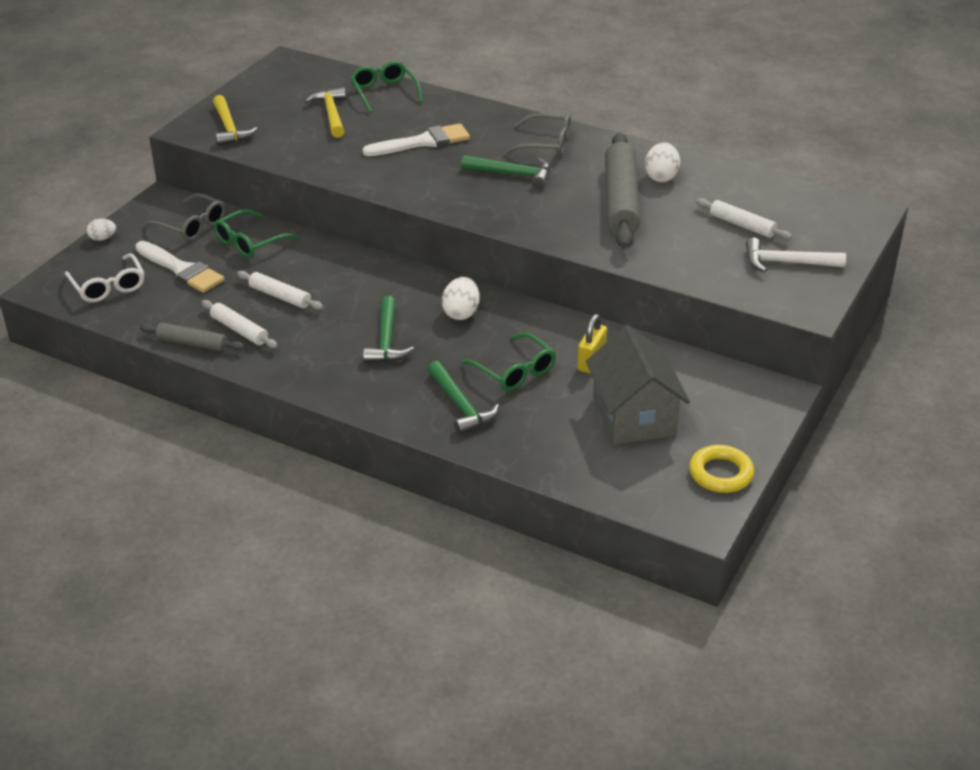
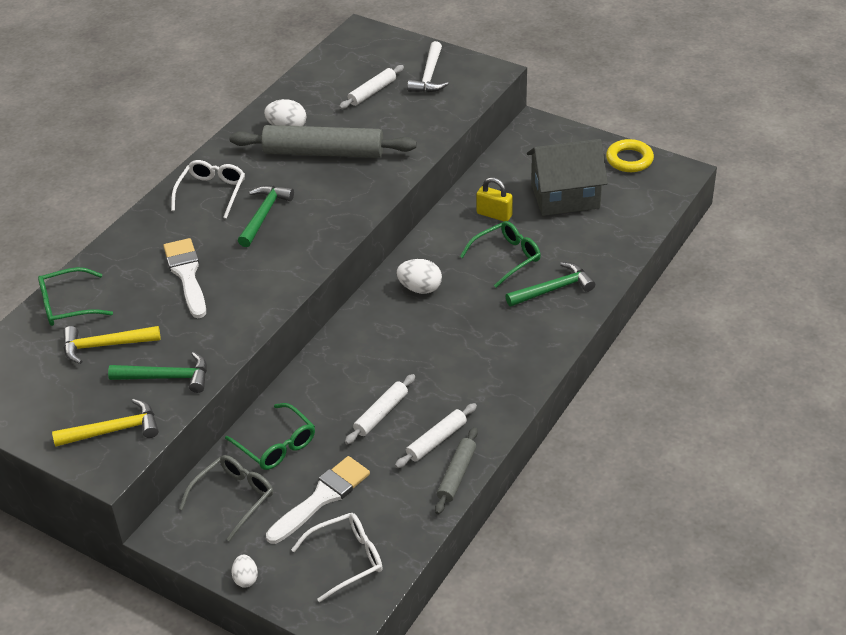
camera: 85 degrees left, 5 degrees up
(386, 340) = (459, 336): green hammer -> green hammer (167, 377)
(545, 144) = (211, 193): grey glasses -> white glasses

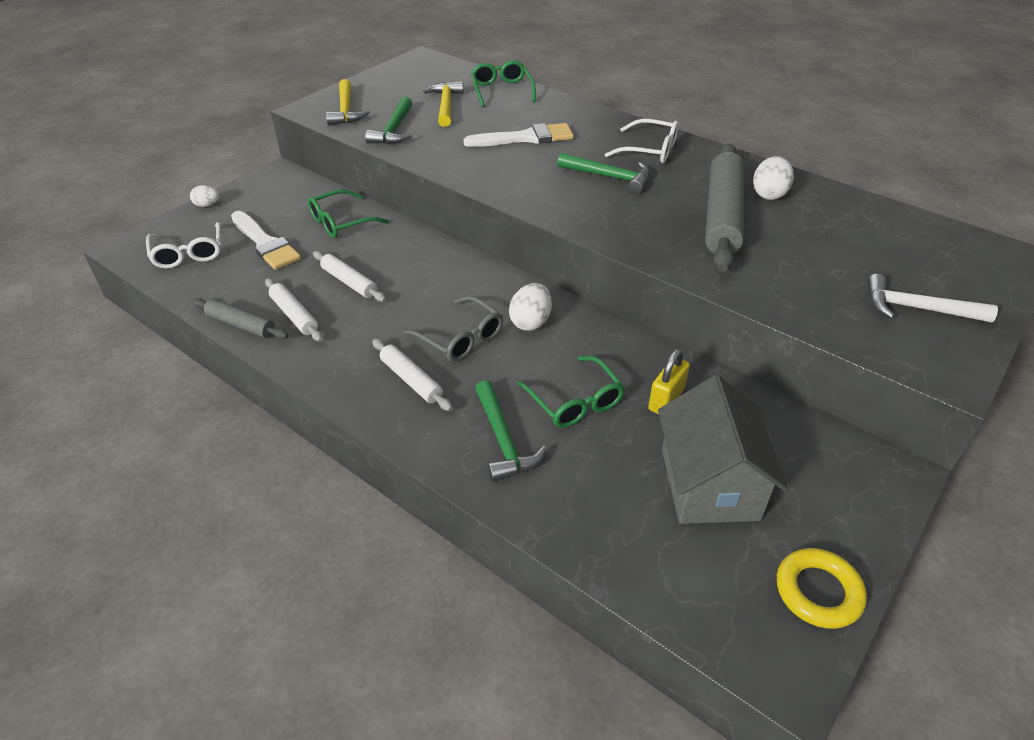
camera: 95 degrees right, 0 degrees up
(233, 498) = (293, 201): grey glasses -> grey glasses (460, 338)
(372, 92) = (860, 257): white rolling pin -> white rolling pin (411, 380)

